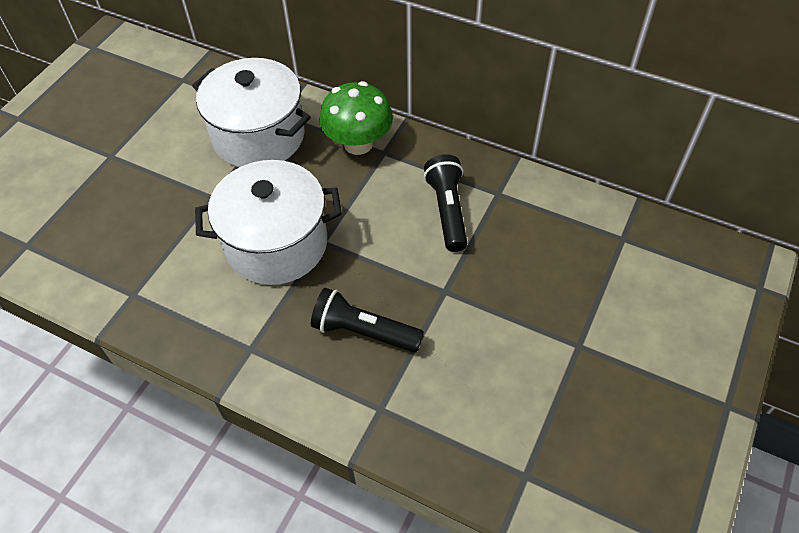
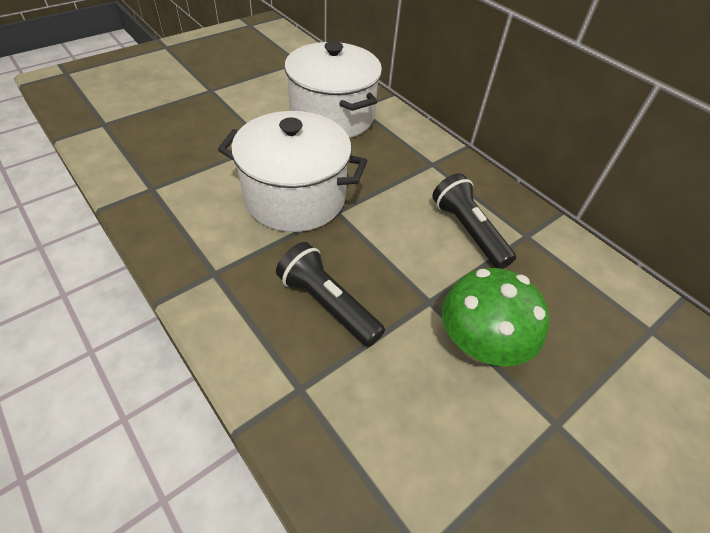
camera: 20 degrees right, 5 degrees down
(358, 144) = (413, 149): green mushroom -> green mushroom (479, 344)
(447, 211) = (468, 231): black flashlight -> black flashlight turned 45 degrees counterclockwise

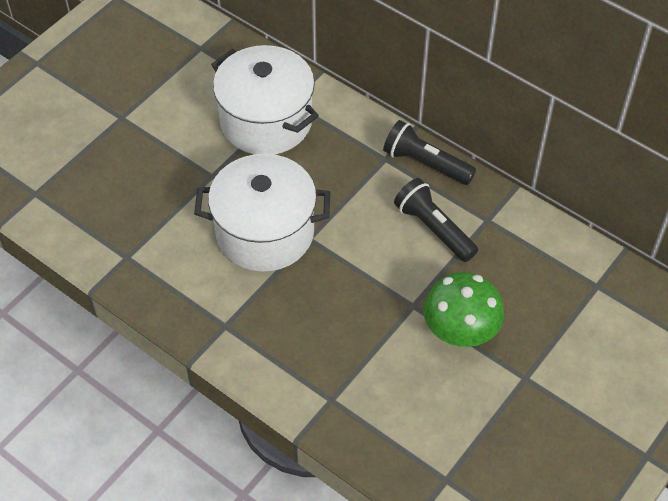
camera: 10 degrees left, 5 degrees up
(328, 304) = (330, 329): black flashlight -> black flashlight (425, 163)

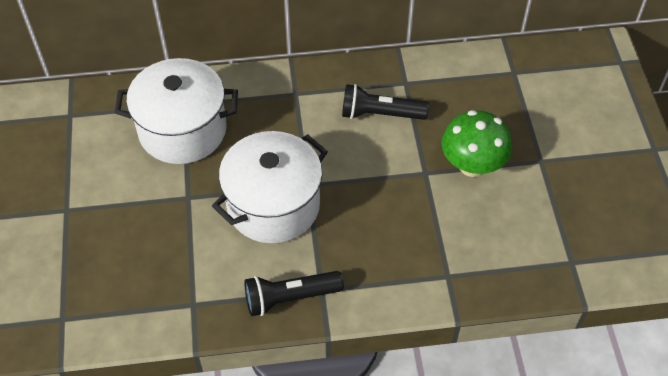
camera: 45 degrees left, 0 degrees up
(425, 163) = (325, 77): black flashlight -> black flashlight (290, 298)

